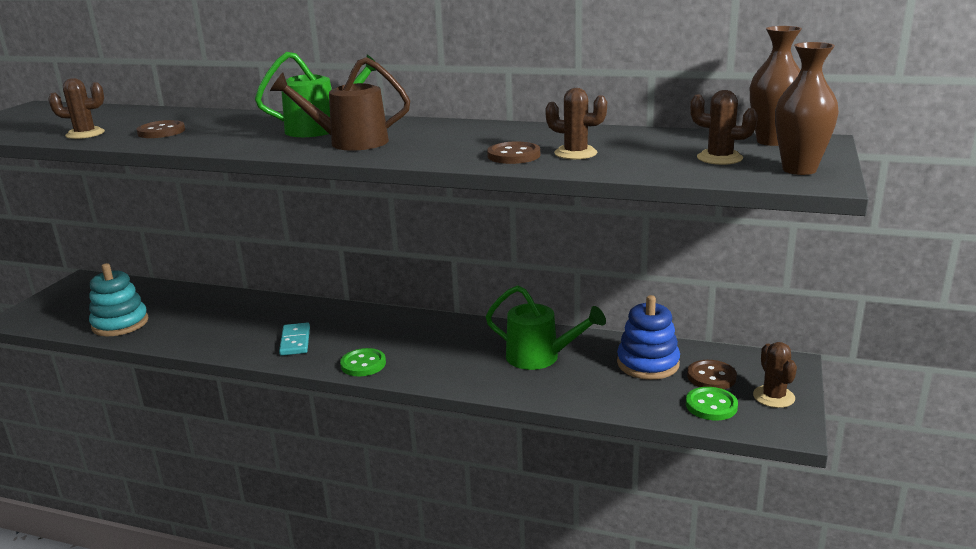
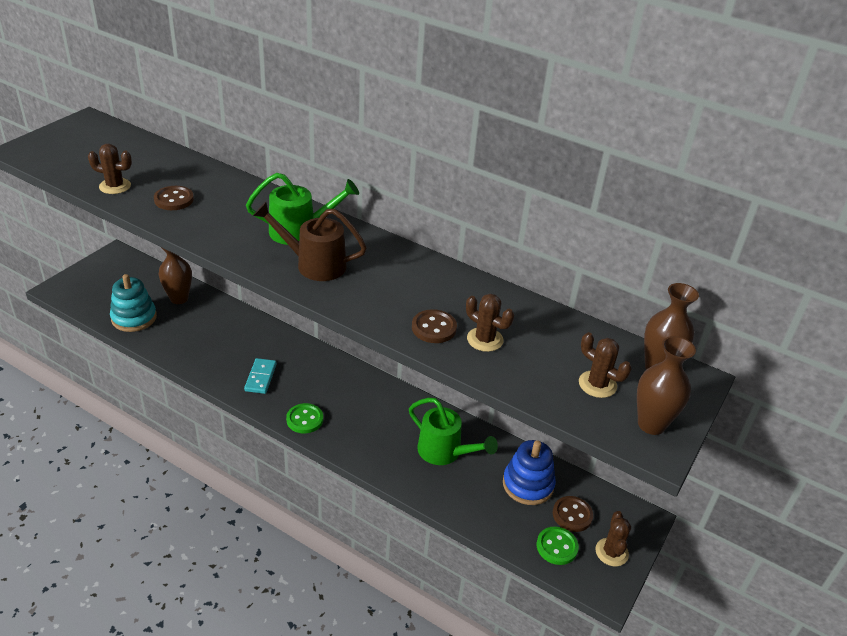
camera: 10 degrees right, 15 degrees up
(171, 299) = (179, 298): none -> brown vase

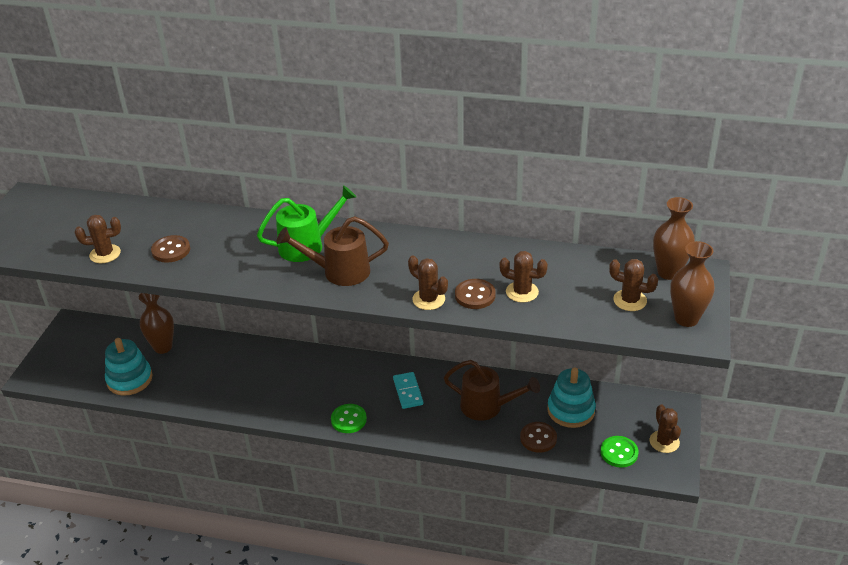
camera: 15 degrees left, 0 degrees up
(260, 377) = (286, 395): turquoise domino -> turquoise domino (408, 392)
(384, 317) = (428, 299): none -> brown cactus
(445, 452) = (488, 407): green watering can -> brown watering can
(528, 484) = (571, 410): blue stacking toy -> turquoise stacking toy
(572, 515) = (619, 423): brown button -> brown button (538, 438)

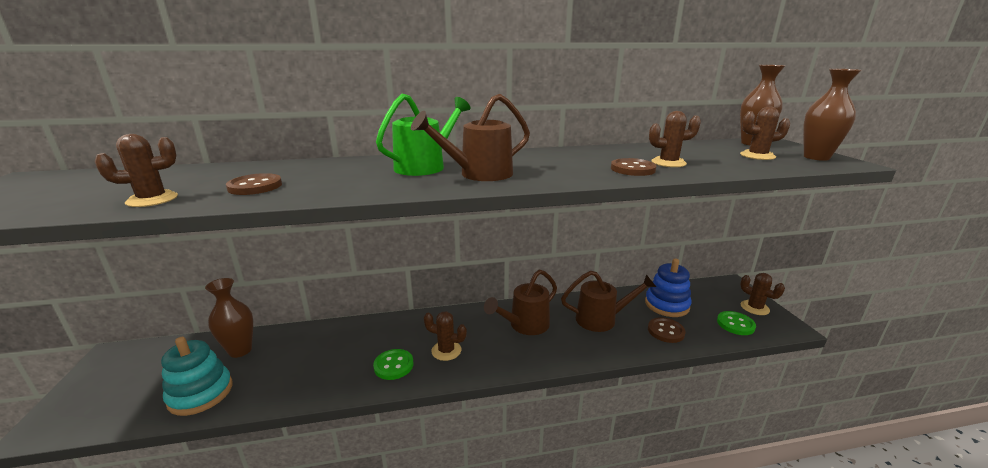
camera: 25 degrees left, 15 degrees down
(348, 419) = (486, 364): green button -> green button (393, 365)
(408, 392) = (524, 325): turquoise domino -> brown watering can
(428, 299) = (594, 176): brown cactus -> brown cactus (446, 351)
(571, 410) = (666, 305): turquoise stacking toy -> blue stacking toy

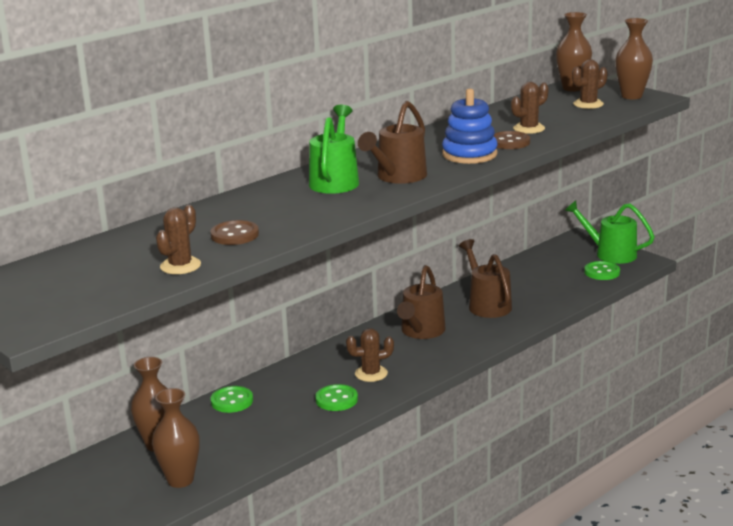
camera: 30 degrees left, 0 degrees up
(200, 393) = (180, 480): turquoise stacking toy -> brown vase
(330, 332) = (232, 401): none -> green button
(602, 319) = (487, 304): brown watering can -> brown watering can turned 75 degrees counterclockwise
(665, 331) = (549, 296): brown button -> none
(666, 305) = (534, 274): blue stacking toy -> blue stacking toy (469, 154)
(754, 308) = (609, 253): brown cactus -> green watering can

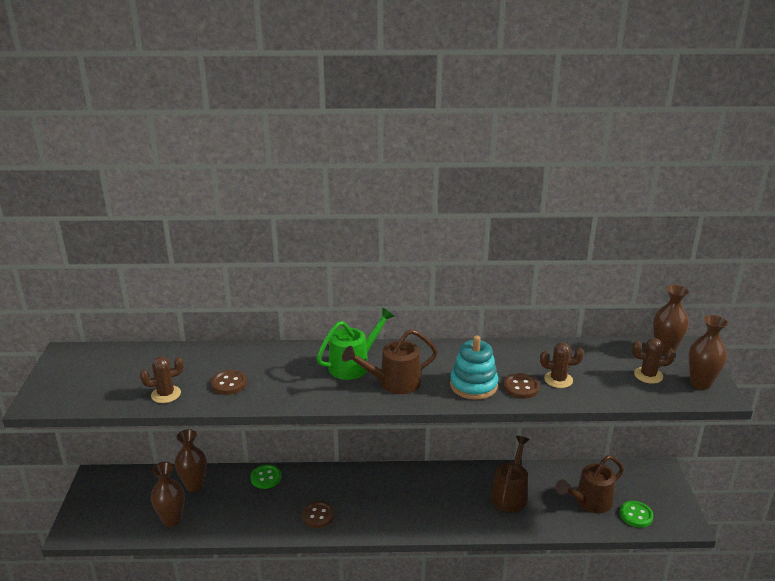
camera: 40 degrees right, 5 degrees up
(336, 399) = (318, 516): green button -> brown button
(371, 373) = (362, 508): brown cactus -> none
(421, 332) = (436, 492): brown watering can -> brown watering can (589, 502)
(469, 154) = (473, 385): blue stacking toy -> turquoise stacking toy
(609, 253) = (667, 500): green watering can -> none

